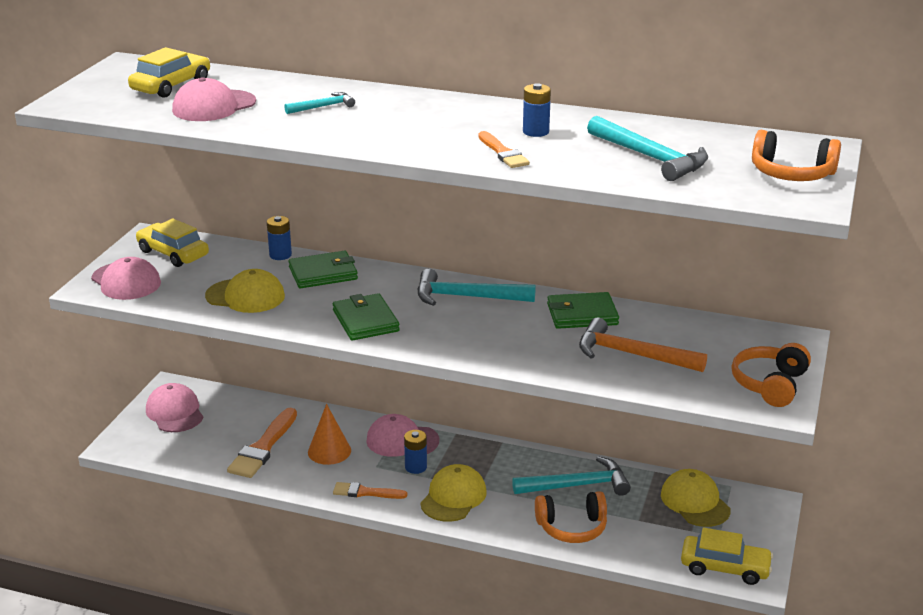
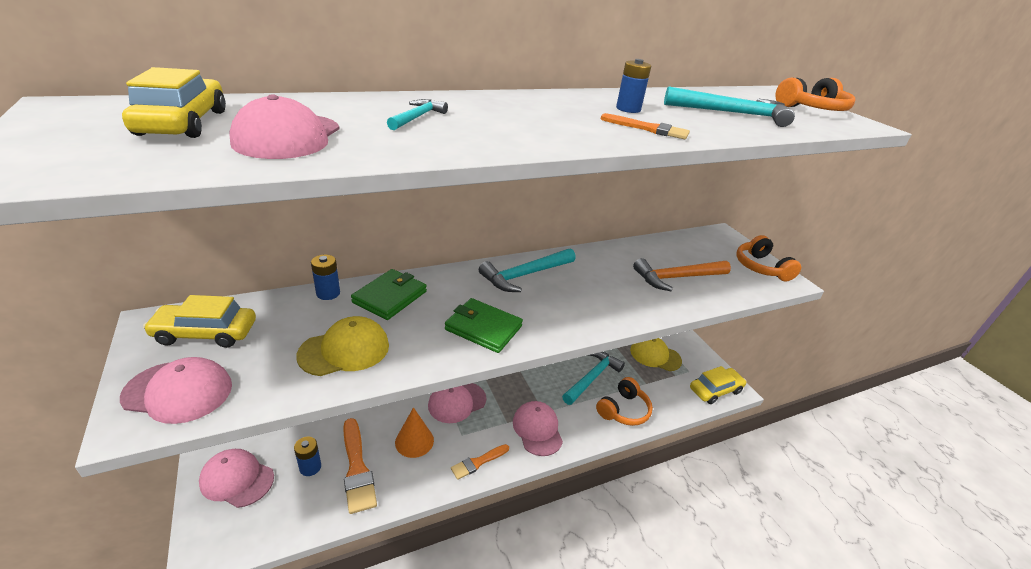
camera: 45 degrees left, 5 degrees up
(416, 467) = (488, 419): blue battery -> blue battery (310, 467)
(453, 497) = (537, 429): yellow cap -> pink cap
(582, 314) = (609, 260): green wallet -> none

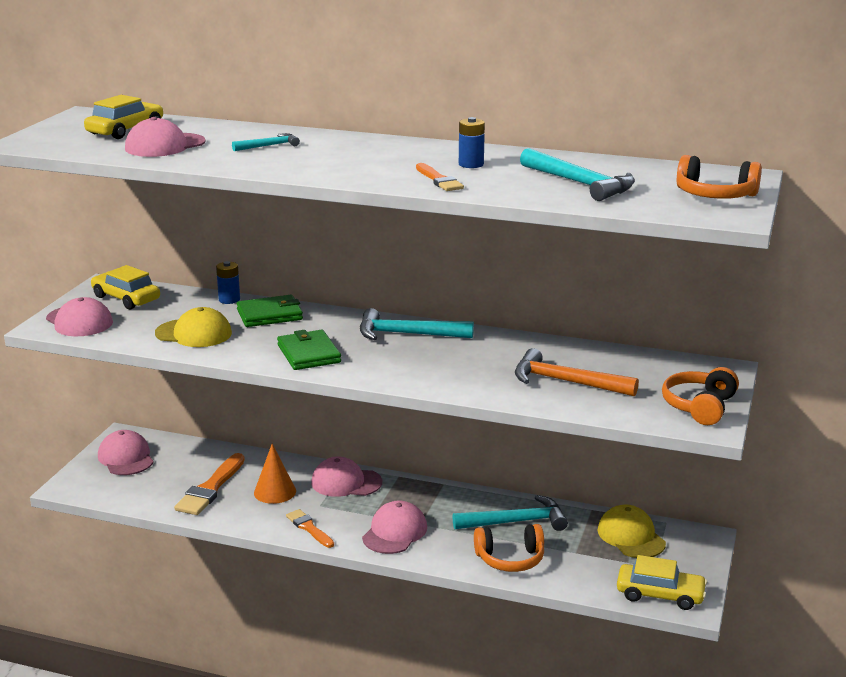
camera: 45 degrees right, 10 degrees down
(310, 467) = (179, 473): blue battery -> none
(478, 462) = (309, 528): orange brush -> orange brush turned 45 degrees clockwise

